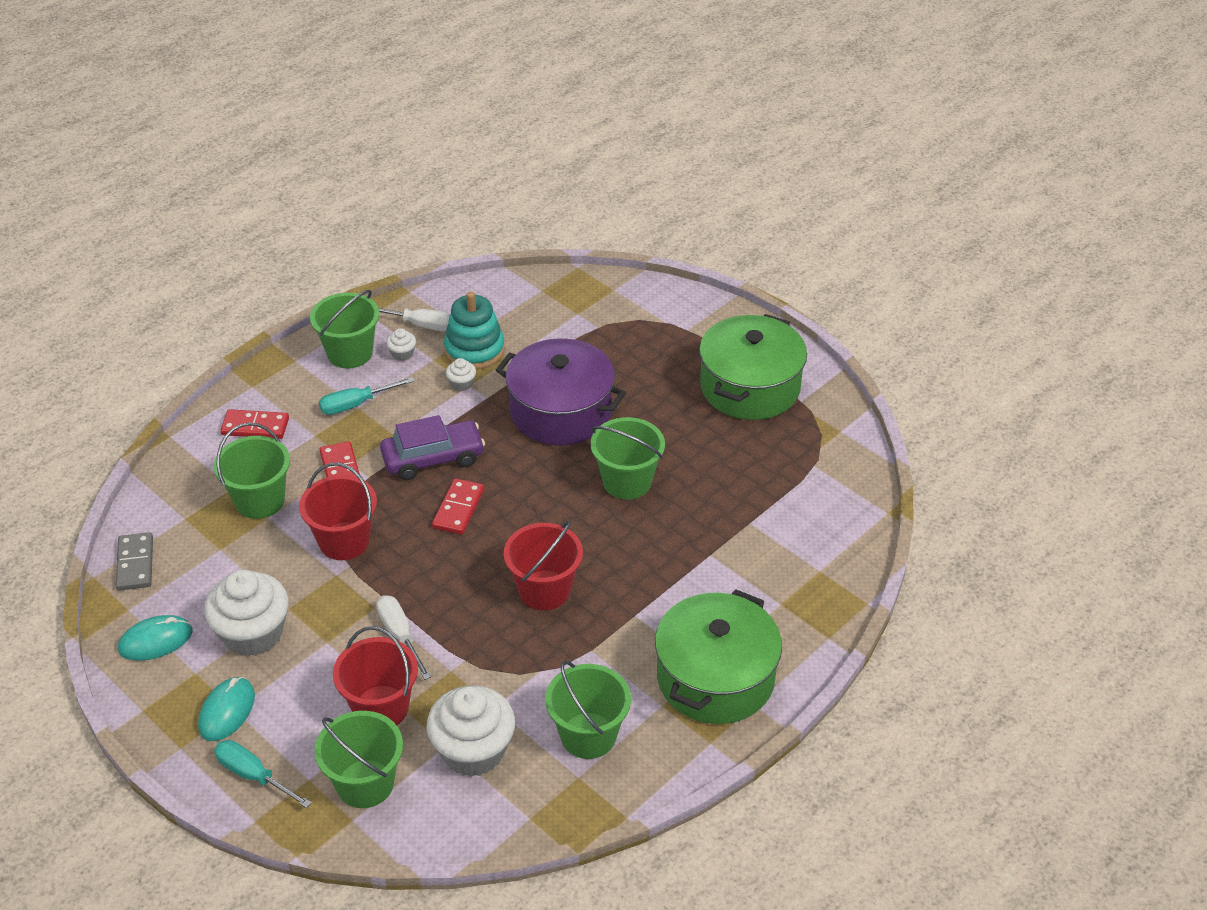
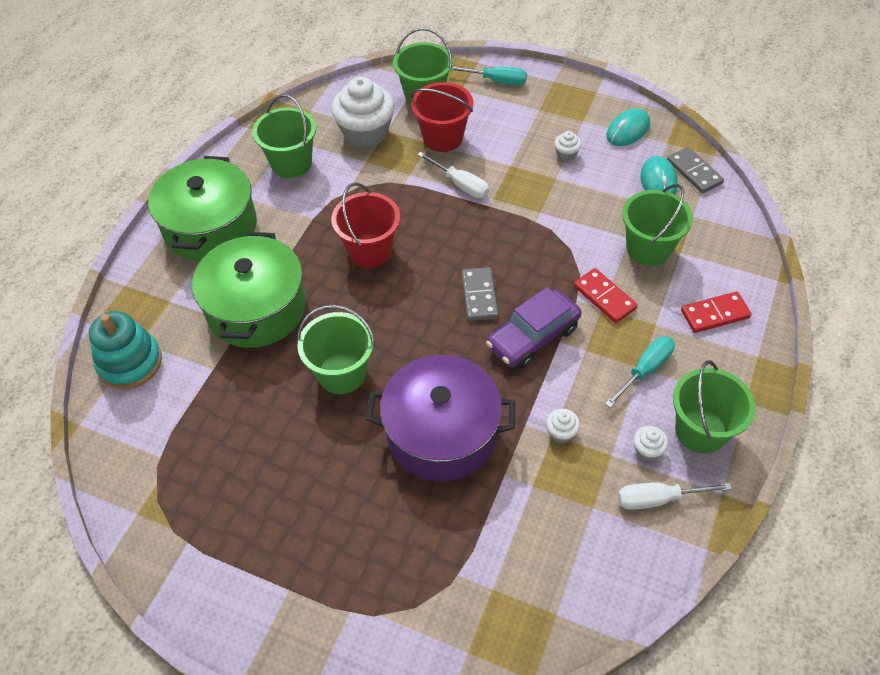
camera: 160 degrees right, 10 degrees up
(227, 711) = (542, 106): turquoise mouse -> turquoise mouse (658, 181)
(253, 633) = (566, 154): white cupcake -> white cupcake, size x0.43
(344, 541) = (553, 238): red bucket -> none
(458, 509) = (479, 296): red domino -> grey domino
(474, 350) = (576, 484): turquoise stacking toy -> turquoise stacking toy (130, 363)
(750, 387) = (250, 542): green pot -> green pot (256, 308)

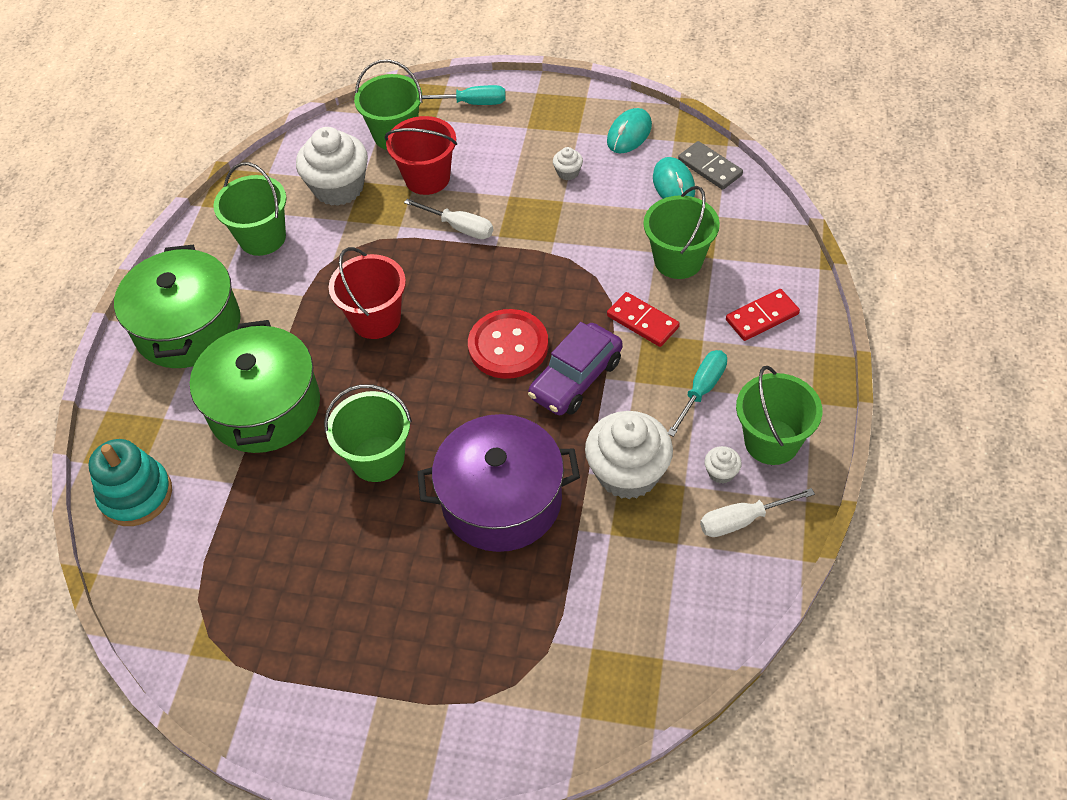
camera: 10 degrees left, 0 degrees up
(479, 296) = (508, 346): grey domino -> red button
(561, 432) = (628, 473): white cupcake -> white cupcake, size x2.35

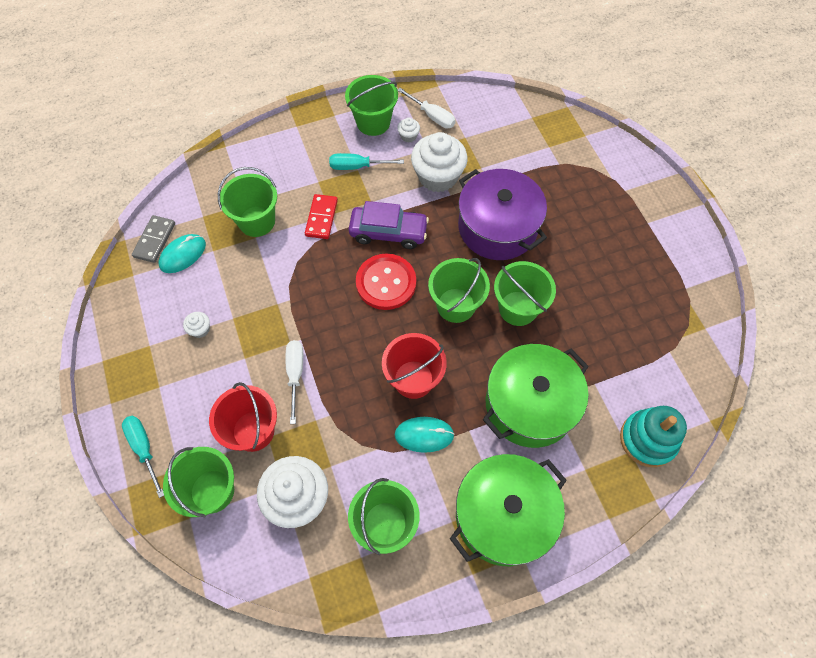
camera: 125 degrees left, 10 degrees up
(429, 399) = (456, 305): none -> green bucket
(629, 134) = (137, 308): turquoise mouse -> turquoise mouse (424, 435)
(762, 317) = (282, 159): red domino -> none

